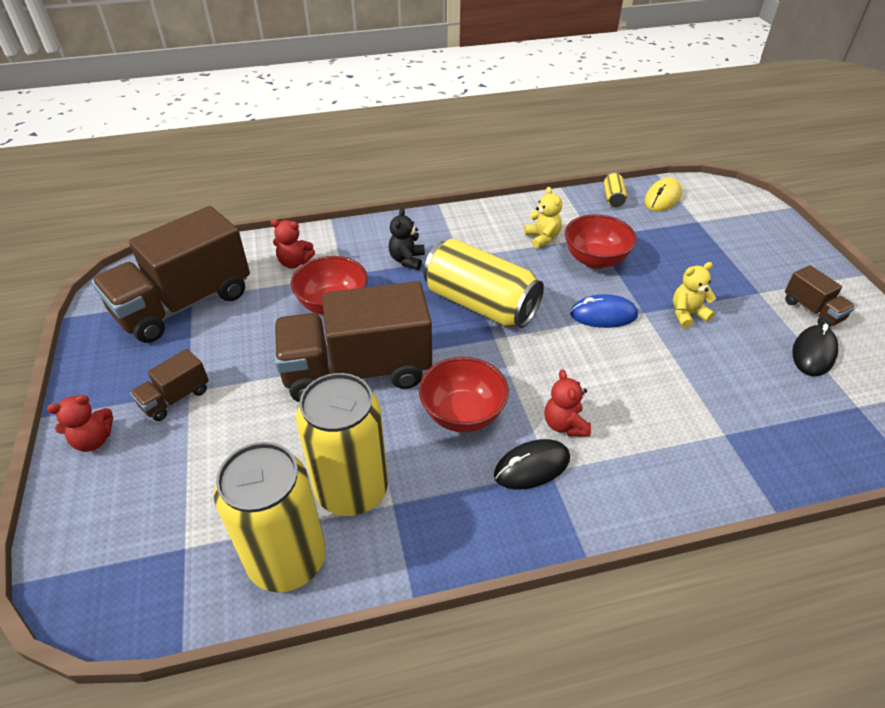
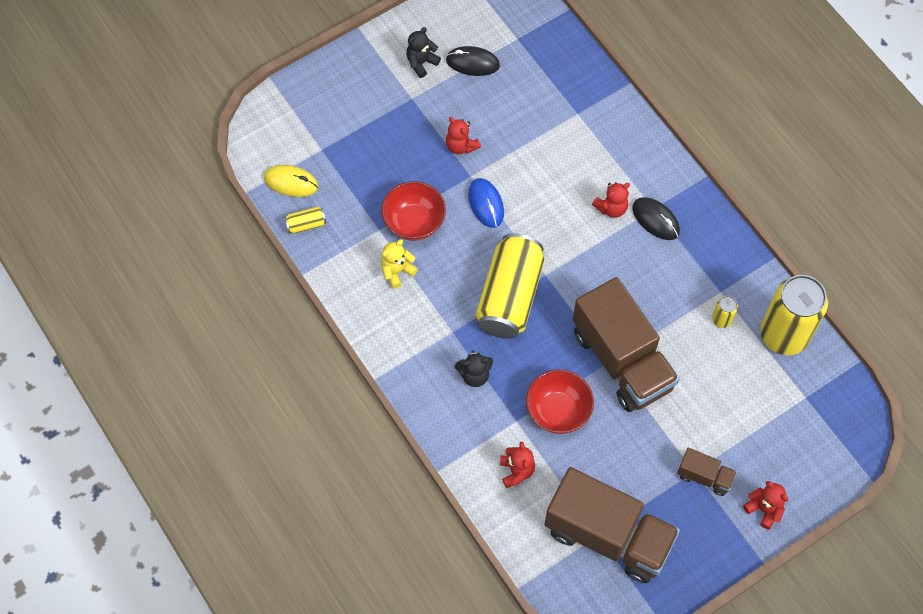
camera: 110 degrees left, 20 degrees up
(352, 489) = (722, 319): yellow can -> yellow can, size x0.41
(462, 414) = (631, 274): red bowl -> none
(687, 314) = (461, 146): yellow teddy bear -> red teddy bear
(812, 310) = (421, 63): brown truck -> black teddy bear

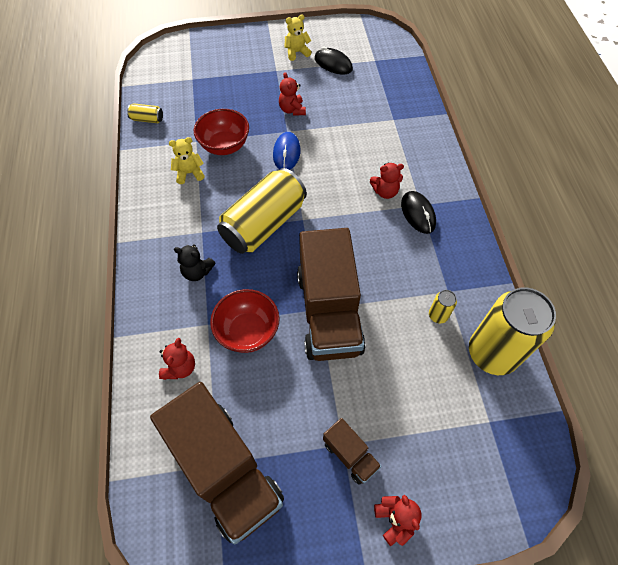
camera: 25 degrees right, 5 degrees down
(291, 182) = (157, 91): yellow mouse -> none
(421, 63) = (297, 52): black teddy bear -> yellow teddy bear

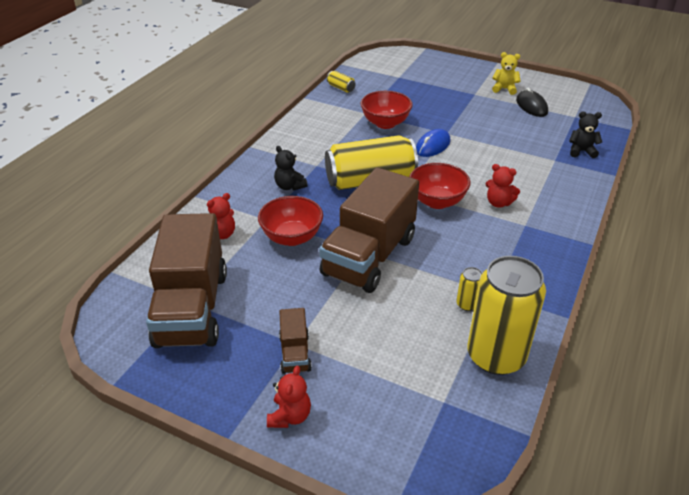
camera: 35 degrees right, 20 degrees down
(189, 173) = (341, 129): yellow teddy bear -> none
(292, 110) = (464, 122): red teddy bear -> none
(337, 217) = (437, 201): none -> red bowl
(406, 99) = (581, 151): none -> black teddy bear
(418, 213) = (516, 229): black mouse -> none

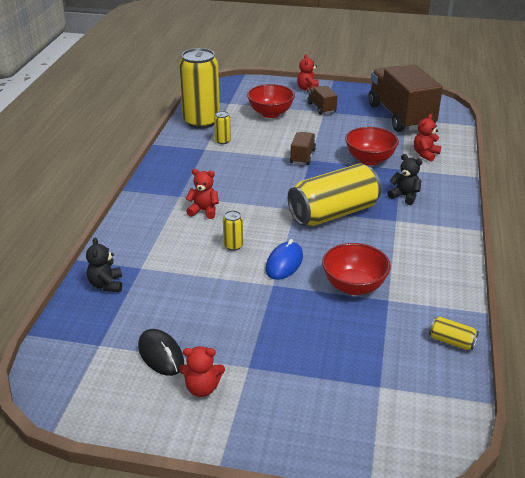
camera: 165 degrees right, 5 degrees down
(369, 256) = (302, 157): brown truck -> brown truck, size x0.45
(437, 201) = (262, 203): red bowl -> red bowl (270, 113)
(473, 165) = (233, 245): none -> yellow can
(504, 89) = (202, 388): yellow teddy bear -> red teddy bear
(581, 151) = (106, 285): black teddy bear -> black teddy bear turned 90 degrees clockwise

